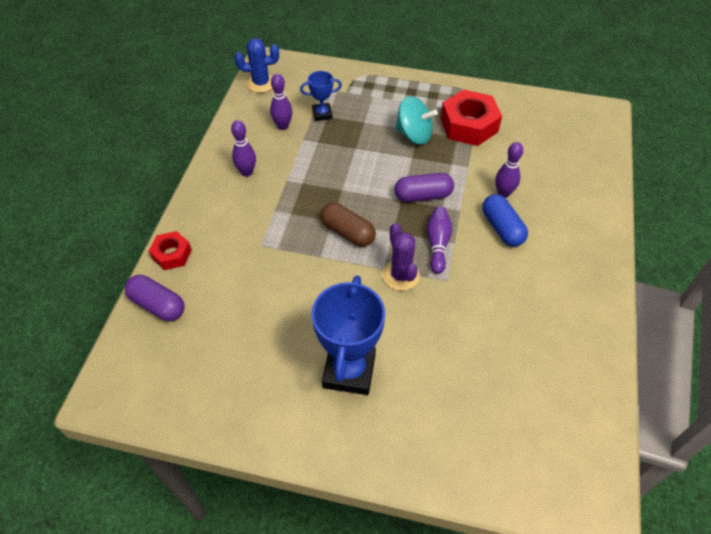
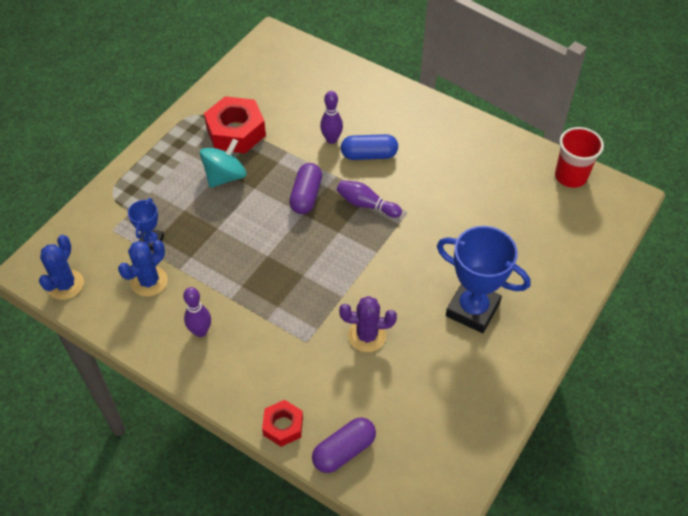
camera: 70 degrees left, 0 degrees up
(283, 126) = (149, 281): purple bowling pin -> blue cactus
(347, 232) = (323, 267): brown capsule -> none
(400, 275) = (389, 242): purple cactus -> purple cactus (367, 336)
(591, 432) = (570, 176): none -> red cup

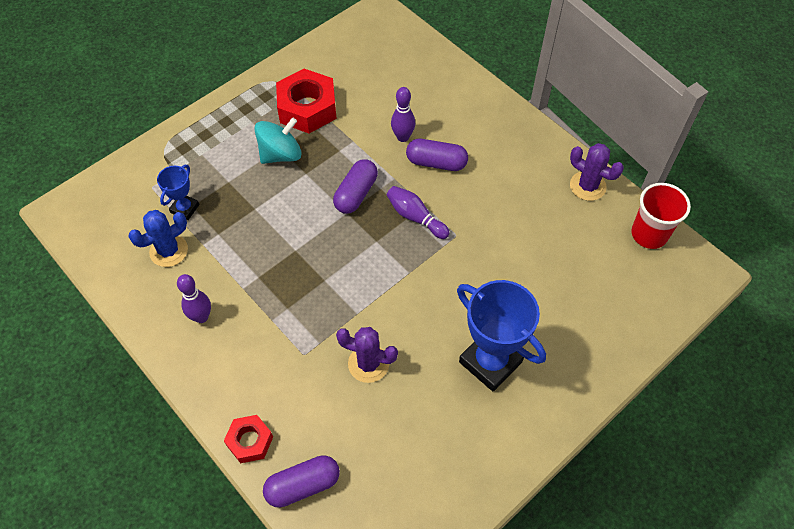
camera: 15 degrees right, 5 degrees up
(65, 285) = (87, 235): blue cactus -> none
(369, 155) = (436, 162): blue capsule -> purple capsule
(506, 148) = (587, 186): none -> purple cactus

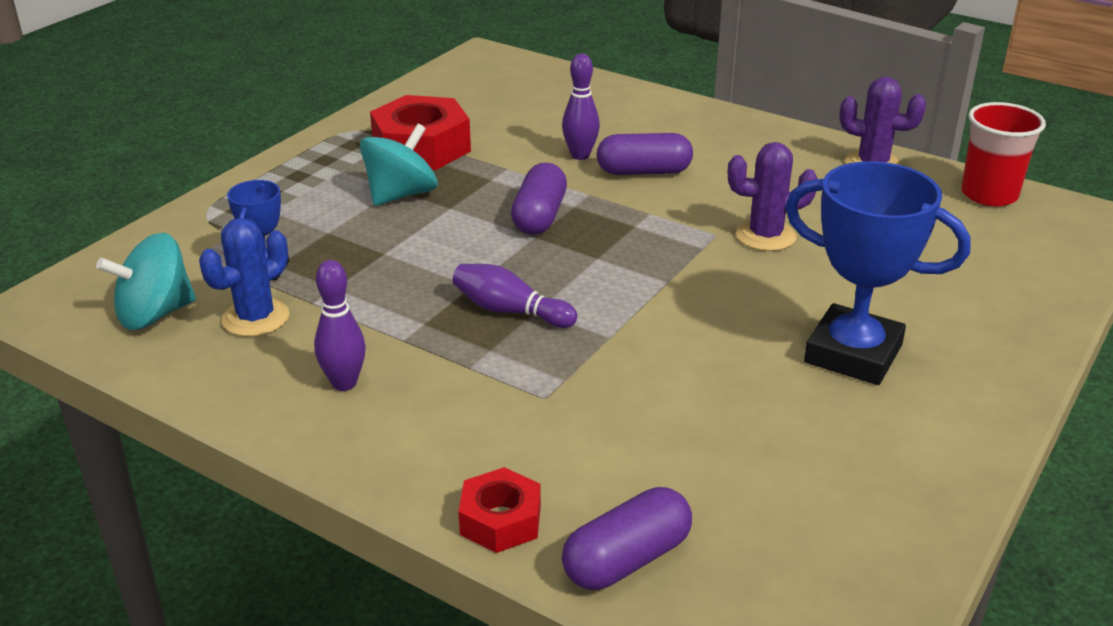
camera: 15 degrees left, 25 degrees down
(116, 235) = (155, 314): none -> turquoise spinning top
(368, 364) = (659, 389): purple cactus -> purple cactus (765, 236)
(415, 217) = (644, 226): purple bowling pin -> purple bowling pin (510, 311)

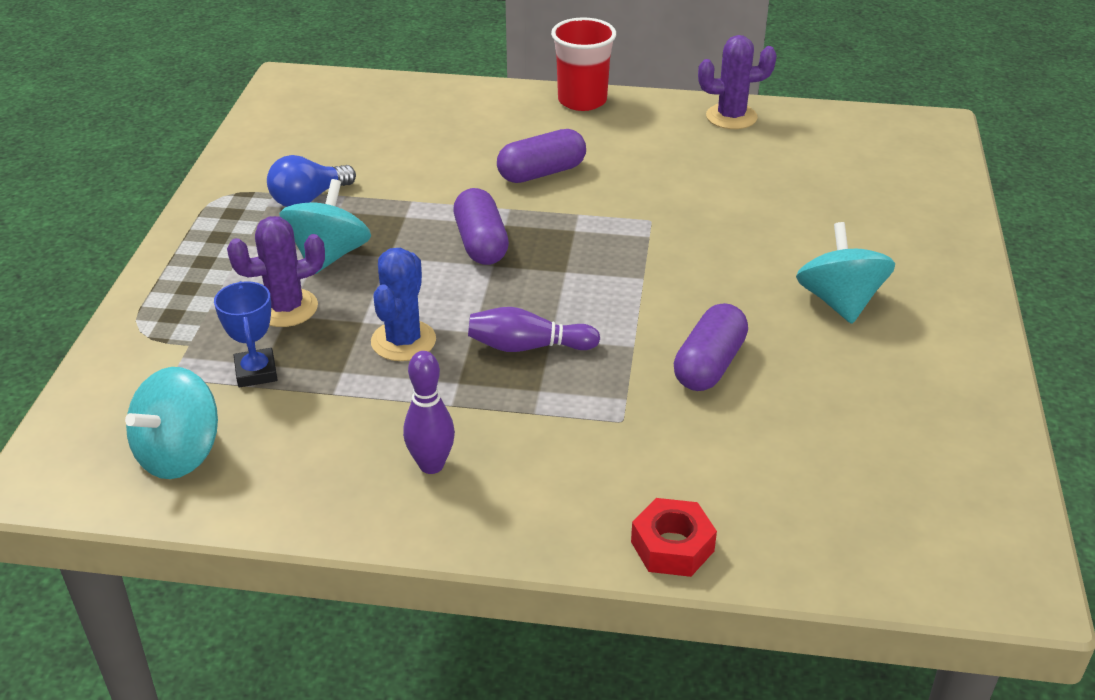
camera: 25 degrees left, 5 degrees up
(255, 318) = (289, 426): blue cactus -> blue cactus (403, 341)
(421, 147) = (308, 199): red nut -> blue light bulb
(580, 155) = (470, 170): purple bowling pin -> none
(626, 559) = (798, 543): purple capsule -> purple capsule (709, 365)
(765, 236) = (693, 210): purple cactus -> purple cactus (286, 308)
(853, 354) = (839, 302): blue trophy -> turquoise spinning top
(989, 195) = (842, 124): red cup -> red cup (582, 100)

